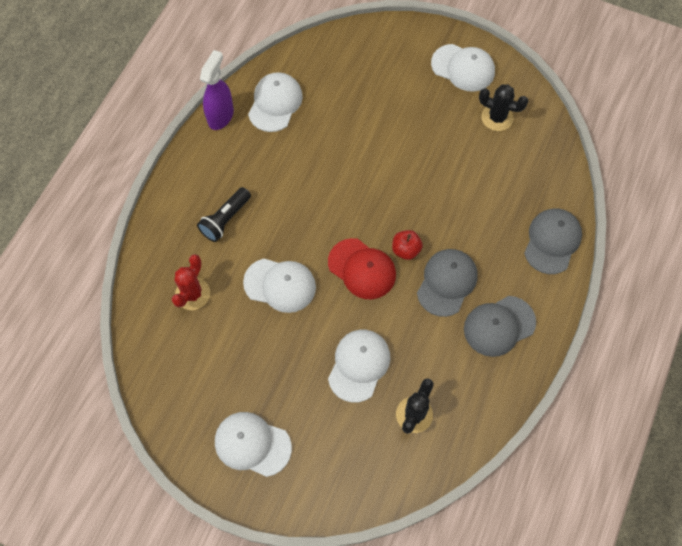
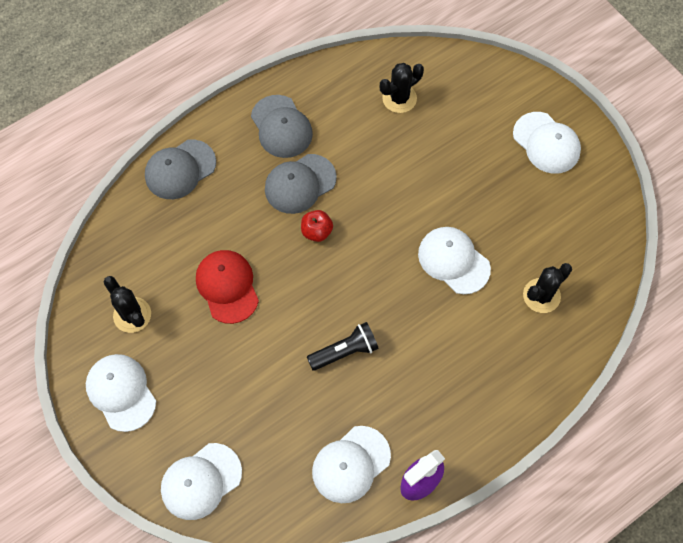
camera: 150 degrees left, 0 degrees up
(192, 294) = (541, 295): red cactus -> black cactus
(225, 219) = (474, 354): black flashlight -> black flashlight (345, 351)
(359, 365) = (422, 157): white cap -> white cap (201, 481)
(362, 269) = (368, 235): red cap -> red cap (227, 286)
(499, 326) = (281, 127): grey cap -> grey cap turned 60 degrees clockwise

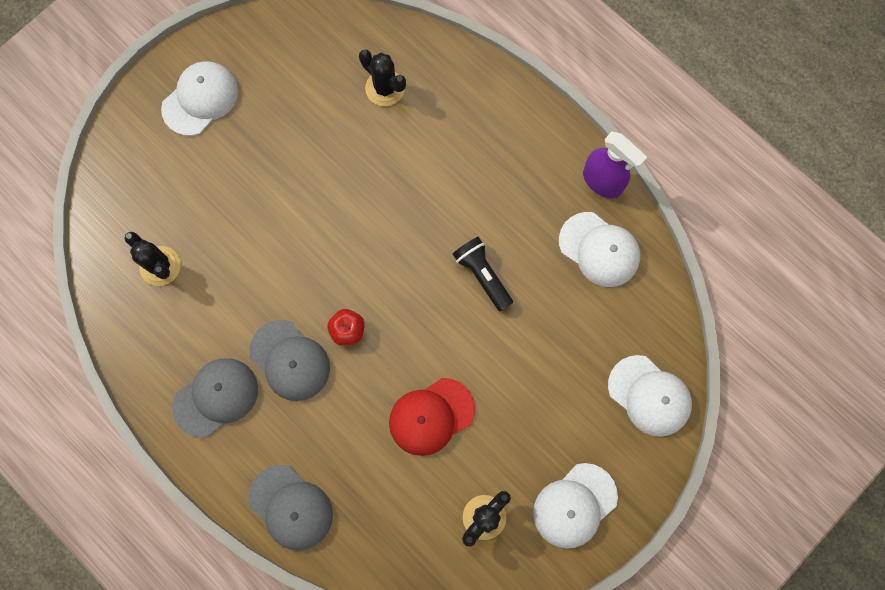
camera: 100 degrees left, 10 degrees up
(453, 261) = (359, 179): white cap -> none

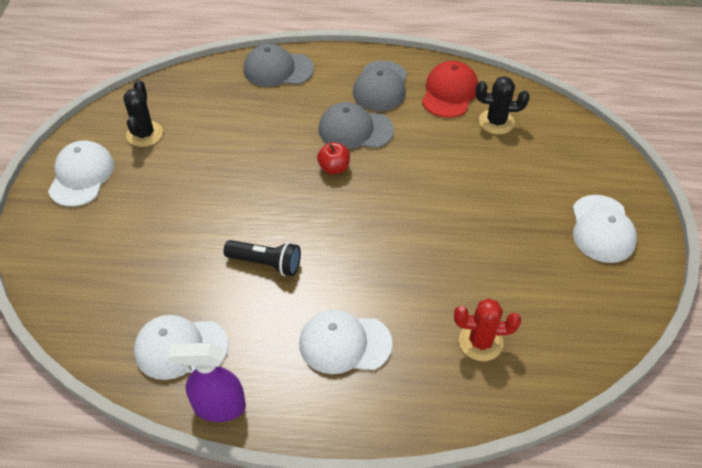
camera: 140 degrees right, 25 degrees down
(385, 88) = (480, 342): black cactus -> red cactus
(431, 416) = (228, 160): red cap -> red cap (449, 92)
(649, 396) = (63, 273): white cap -> white cap (344, 343)

